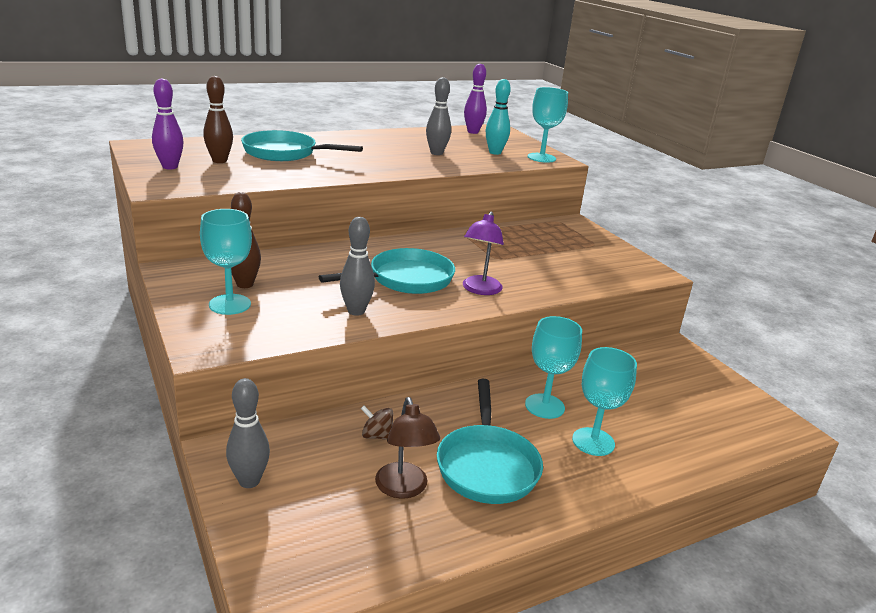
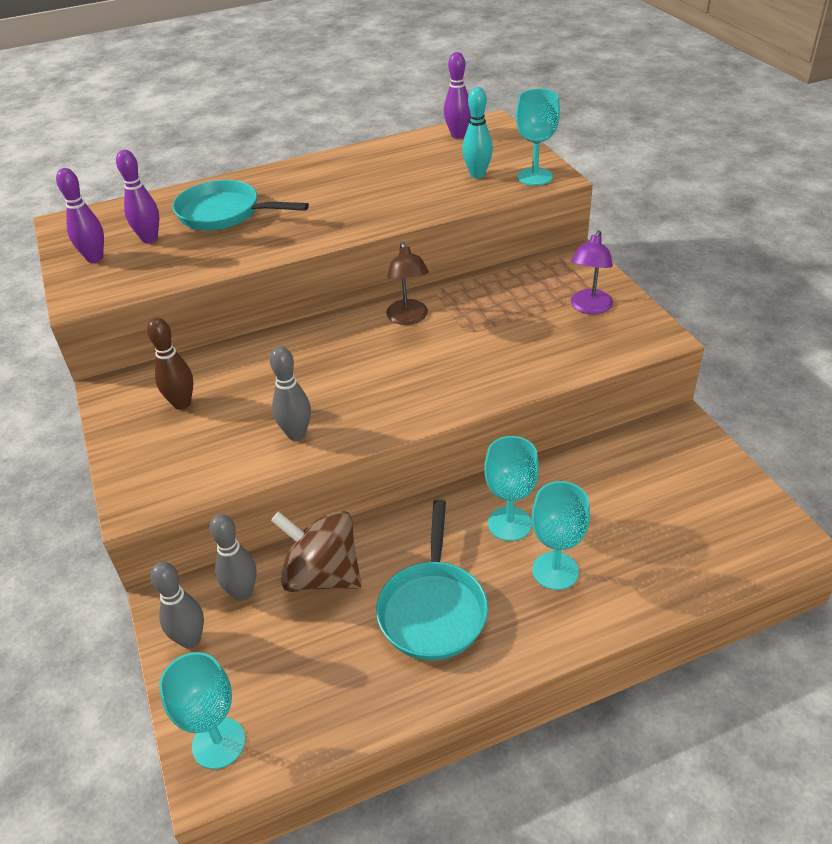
camera: 10 degrees right, 15 degrees up
(219, 161) = (149, 239): brown bowling pin -> purple bowling pin
(230, 304) = (164, 436): turquoise goblet -> turquoise goblet (218, 743)
(377, 436) = (322, 575): brown spinning top -> brown spinning top, size x2.32
(404, 489) = (342, 643): brown lamp -> brown lamp (408, 318)
(406, 279) = (358, 378): turquoise pan -> none
(436, 153) = (404, 186): grey bowling pin -> grey bowling pin (243, 592)
(480, 290) = (440, 387): purple lamp -> purple lamp (589, 308)

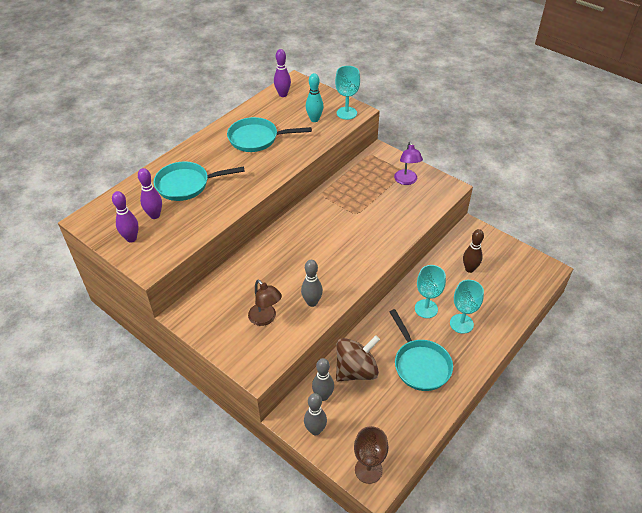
camera: 30 degrees left, 5 degrees up
(182, 404) = (233, 308): brown bowling pin -> brown bowling pin (469, 269)
(218, 743) = (368, 470): turquoise goblet -> brown goblet
(322, 575) = (356, 370): brown spinning top -> brown spinning top turned 150 degrees clockwise
(371, 180) = (257, 139): none -> turquoise pan
(408, 318) = (319, 215): brown lamp -> brown lamp (265, 318)

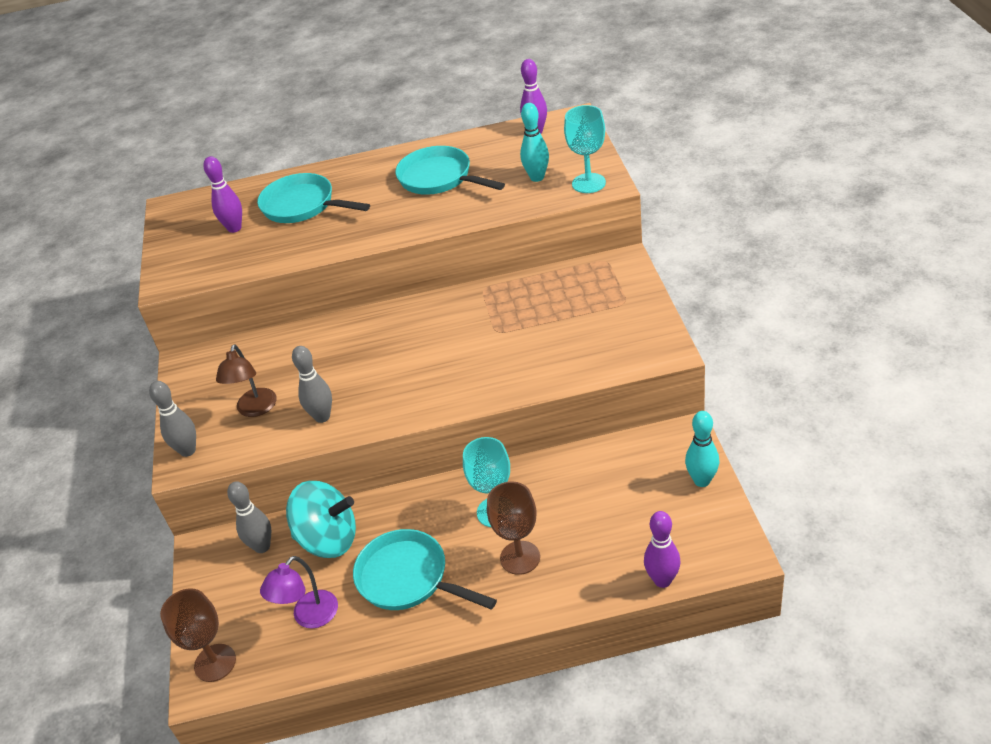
camera: 45 degrees right, 5 degrees down
(131, 238) = (186, 244): purple bowling pin -> purple bowling pin (662, 580)
(315, 430) = (213, 580): grey bowling pin -> grey bowling pin (188, 450)
(356, 370) = (328, 539): brown spinning top -> turquoise spinning top
(406, 181) = (614, 316): purple lamp -> purple lamp (309, 617)
(420, 365) = (408, 578): turquoise pan -> turquoise pan turned 105 degrees clockwise
(461, 323) = (520, 557): turquoise goblet -> brown goblet
(469, 269) = (616, 491): brown bowling pin -> none
(500, 245) = (702, 480): none -> turquoise bowling pin

